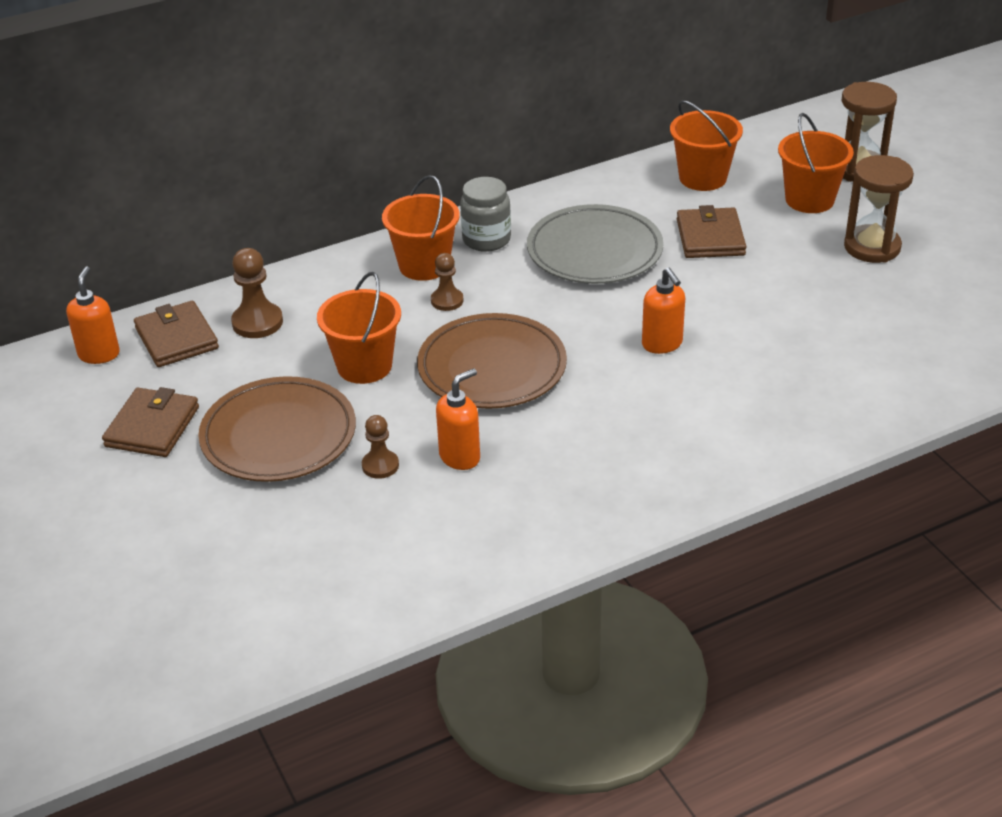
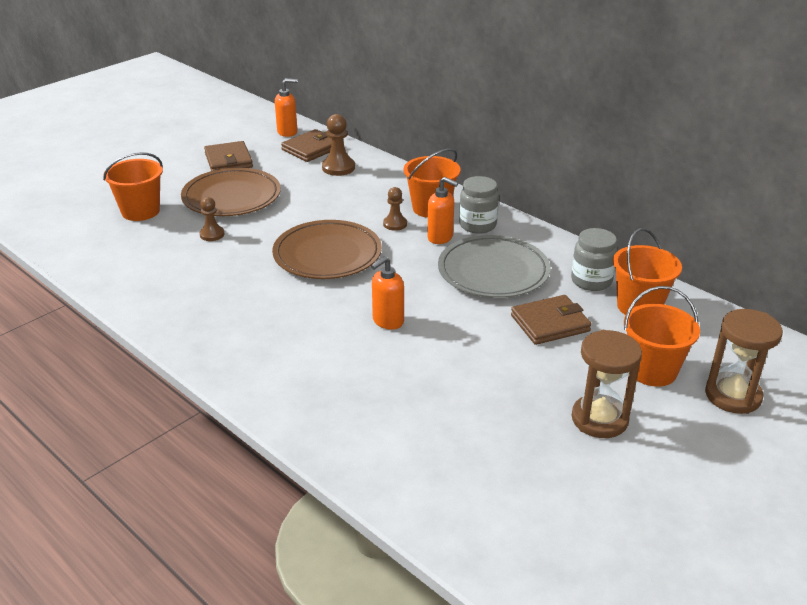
camera: 70 degrees right, 5 degrees down
(152, 427) = (228, 160): brown wallet -> brown wallet turned 75 degrees clockwise
(364, 366) = (309, 210): orange bucket -> orange bucket (140, 211)
(460, 457) = (228, 260): orange soap dispenser -> orange soap dispenser (440, 237)
(644, 193) = (591, 281): none -> grey jar

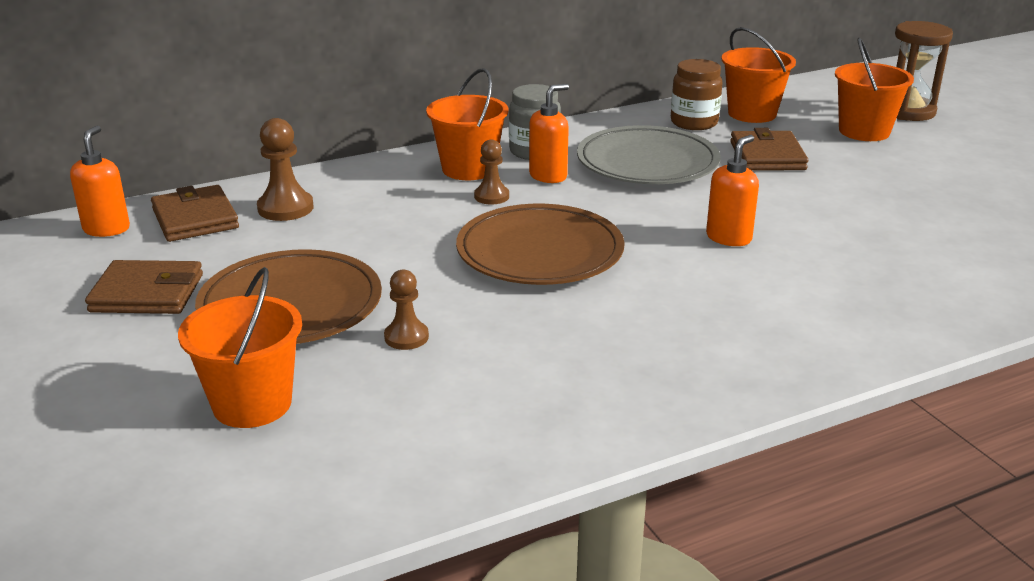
camera: 70 degrees left, 5 degrees down
(387, 321) = (729, 238): orange soap dispenser -> orange soap dispenser turned 120 degrees counterclockwise
(591, 281) = (694, 123): grey jar -> brown jar
(599, 419) = (939, 167): brown hourglass -> none

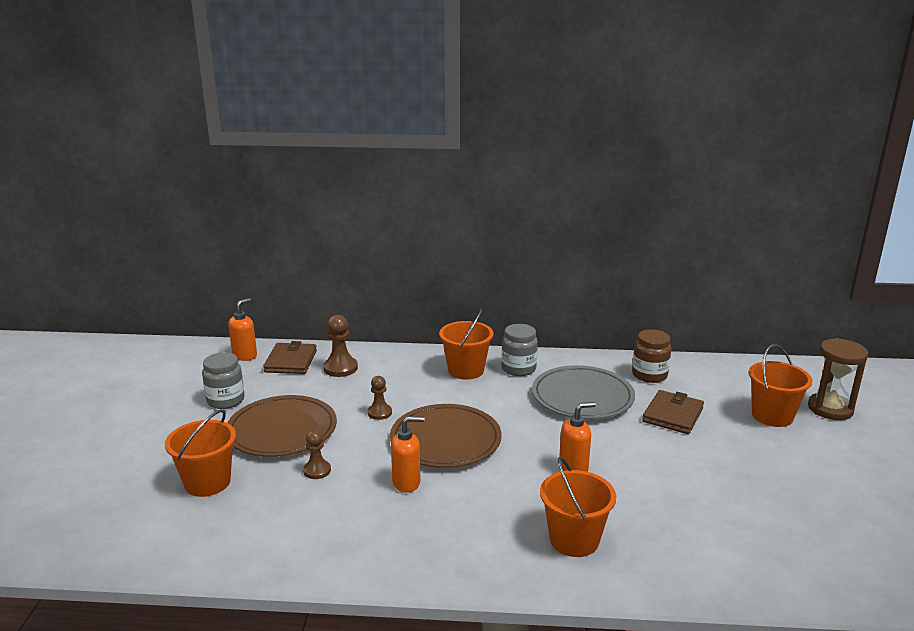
camera: 30 degrees right, 5 degrees down
(147, 293) = (225, 400): brown wallet -> grey jar
(491, 196) = (459, 393): brown pawn -> brown pawn (379, 413)
(548, 176) = (508, 389): orange soap dispenser -> orange soap dispenser (407, 483)
(752, 114) = (700, 379): orange bucket -> orange bucket (574, 540)

